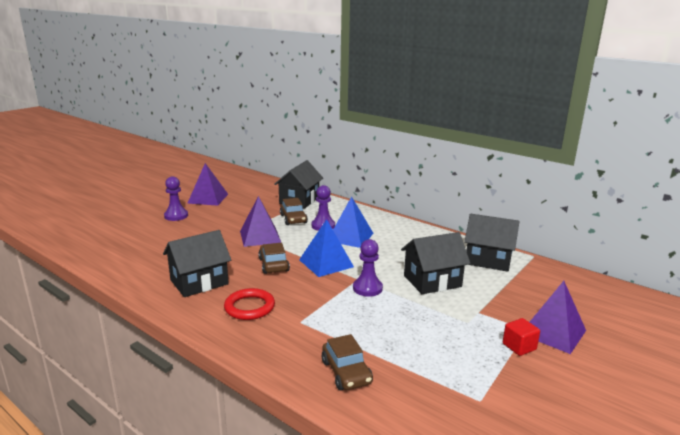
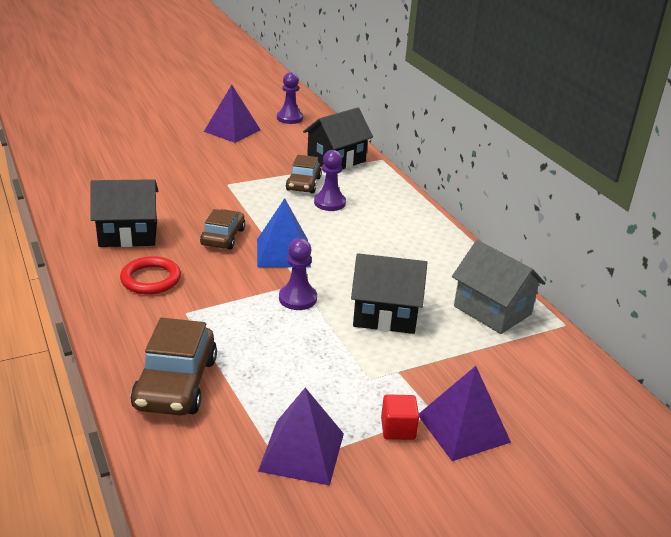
camera: 25 degrees right, 10 degrees up
(176, 216) = (177, 145): purple pawn -> purple pawn (289, 118)
(260, 236) = (242, 197): purple pyramid -> purple pyramid (302, 451)
(346, 372) = (176, 383): brown car -> brown car, size x1.53
(350, 237) = (347, 227): blue pyramid -> none
(488, 260) = (492, 310): black house -> grey house

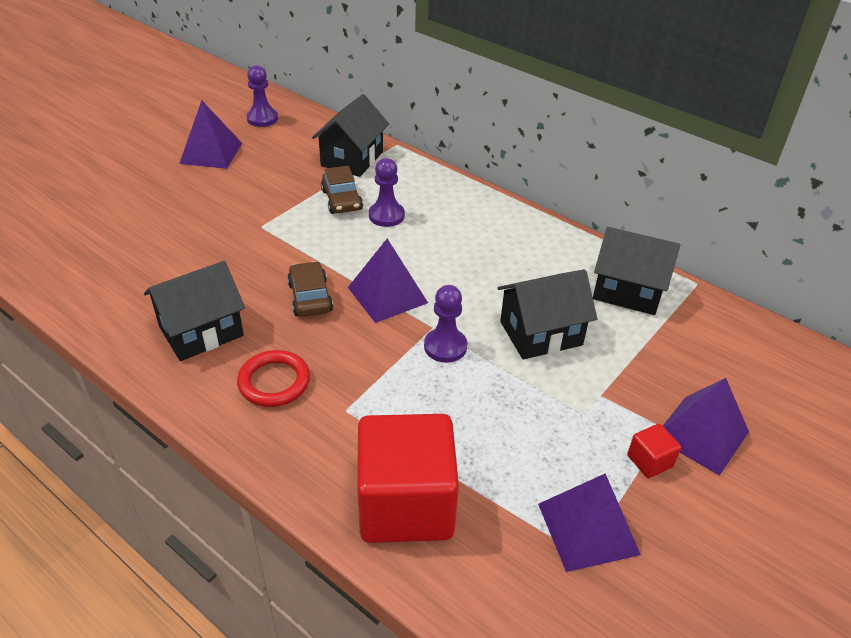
camera: 25 degrees left, 10 degrees up
(176, 383) = (406, 504): brown car -> red cube
(283, 253) = (387, 295): blue pyramid -> purple pyramid
(492, 310) = (628, 291): grey house -> black house

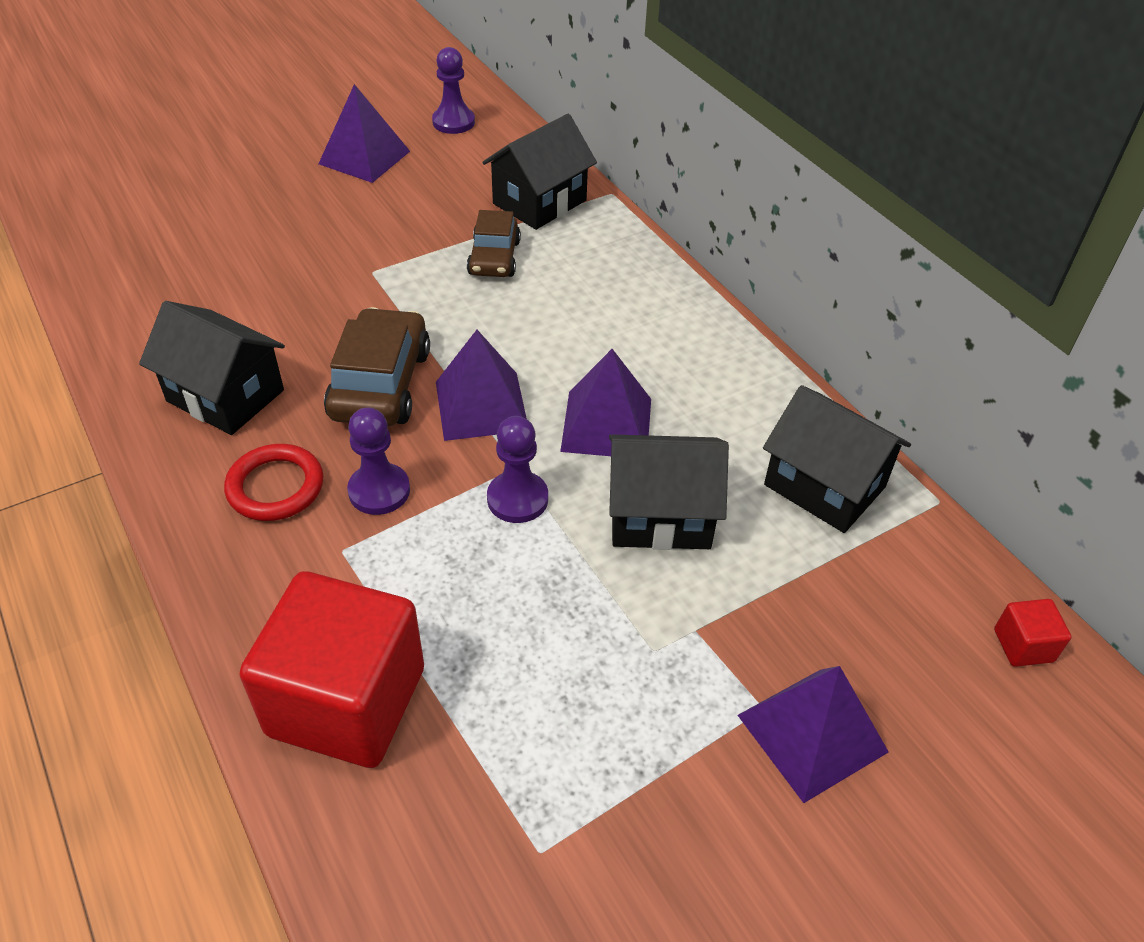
camera: 20 degrees right, 5 degrees up
(201, 331) = (225, 395): black house -> black house turned 45 degrees clockwise
(310, 297) = (381, 384): brown car -> brown car, size x1.53
(386, 216) = (541, 293): purple pawn -> purple pawn (379, 491)
(588, 528) = (567, 816): purple pyramid -> purple pyramid (607, 424)
(649, 461) = (711, 748): red cube -> red cube (1023, 645)

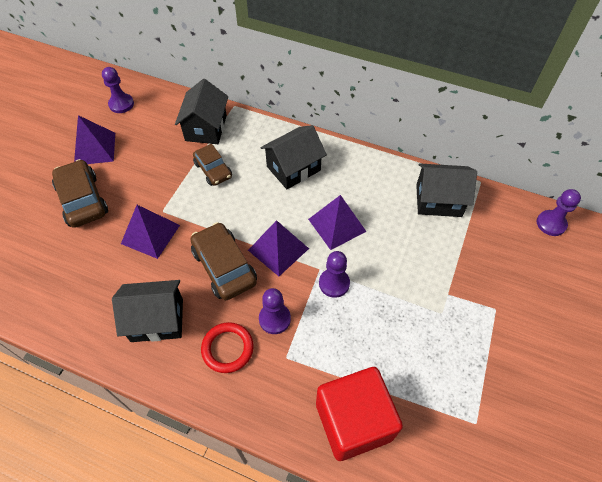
camera: 35 degrees left, 10 degrees up
(286, 208) = (83, 200): none -> brown car
(660, 515) = (393, 253): black house -> black house (293, 168)
(812, 733) = (518, 307): purple pyramid -> purple pyramid (150, 234)
(1023, 645) = (551, 224): red cube -> purple pawn

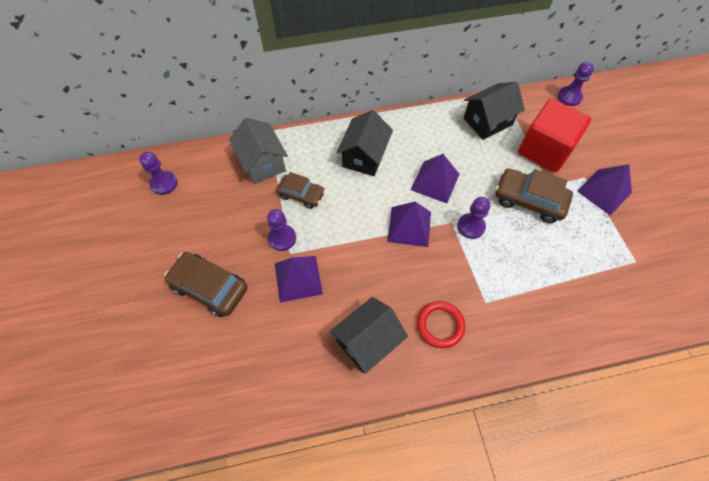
camera: 35 degrees left, 5 degrees up
(95, 148) = (177, 237): purple pyramid -> purple pyramid (604, 191)
(206, 128) = (262, 163): black house -> grey house
(224, 267) = (381, 266): brown car -> brown car (529, 200)
(274, 319) = (453, 280): purple pawn -> purple pawn (282, 238)
(353, 421) = (566, 314): red cube -> red cube (544, 150)

